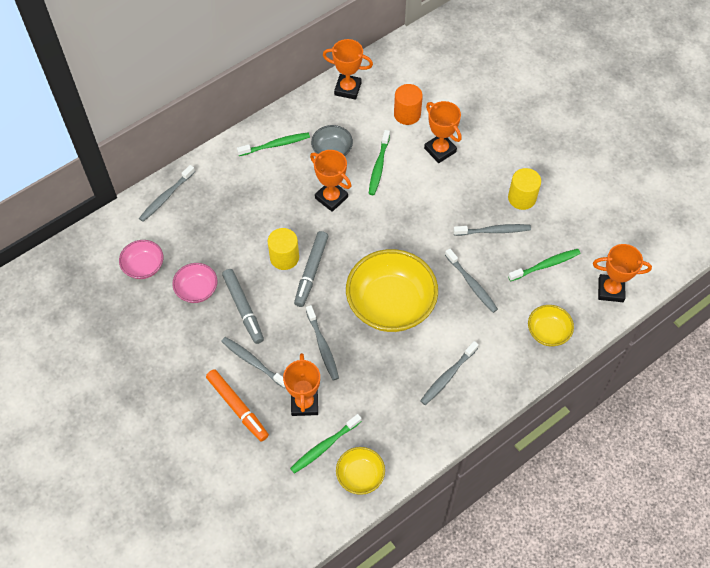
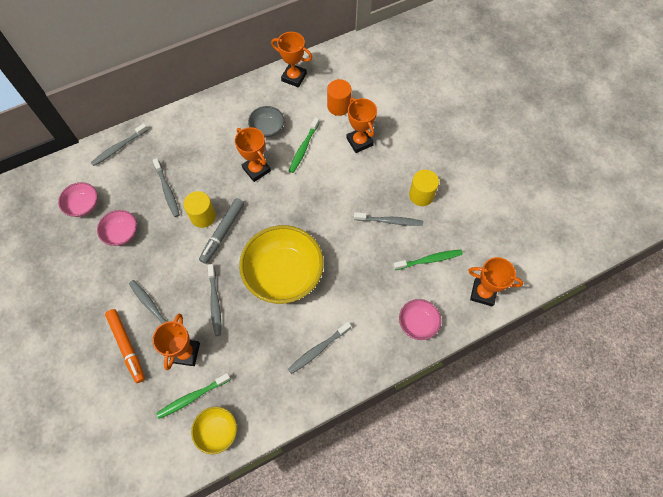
camera: 10 degrees right, 5 degrees up
(243, 308) = (156, 256): grey marker -> none
(275, 145) = (221, 116): green toothbrush -> none
(471, 284) = (359, 267): grey toothbrush -> grey toothbrush (167, 190)
(548, 332) = (417, 323): yellow bowl -> pink bowl

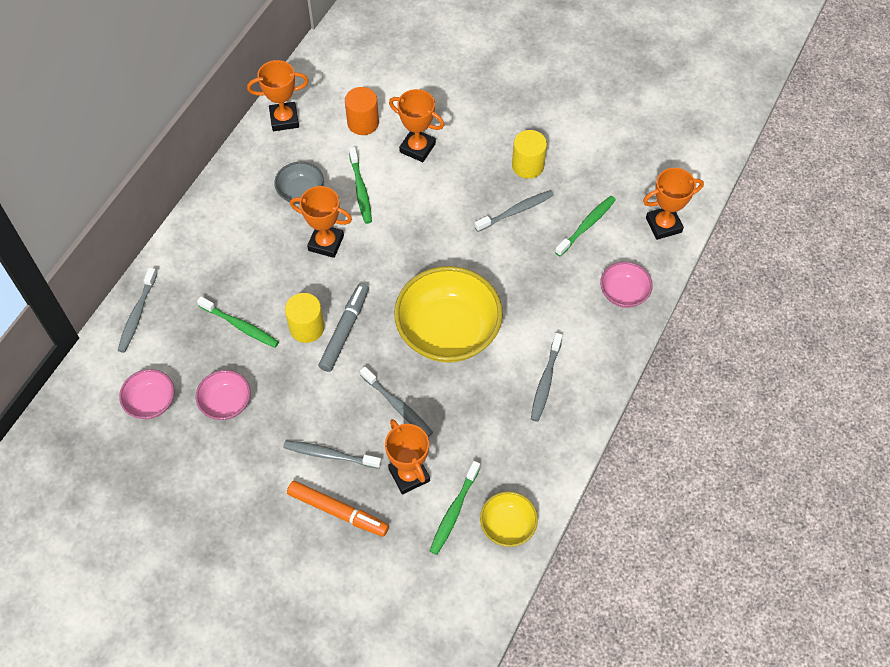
camera: 35 degrees left, 5 degrees down
(167, 190) = (240, 326): grey toothbrush -> green toothbrush
(223, 232) = (344, 330): grey marker -> grey marker turned 150 degrees counterclockwise

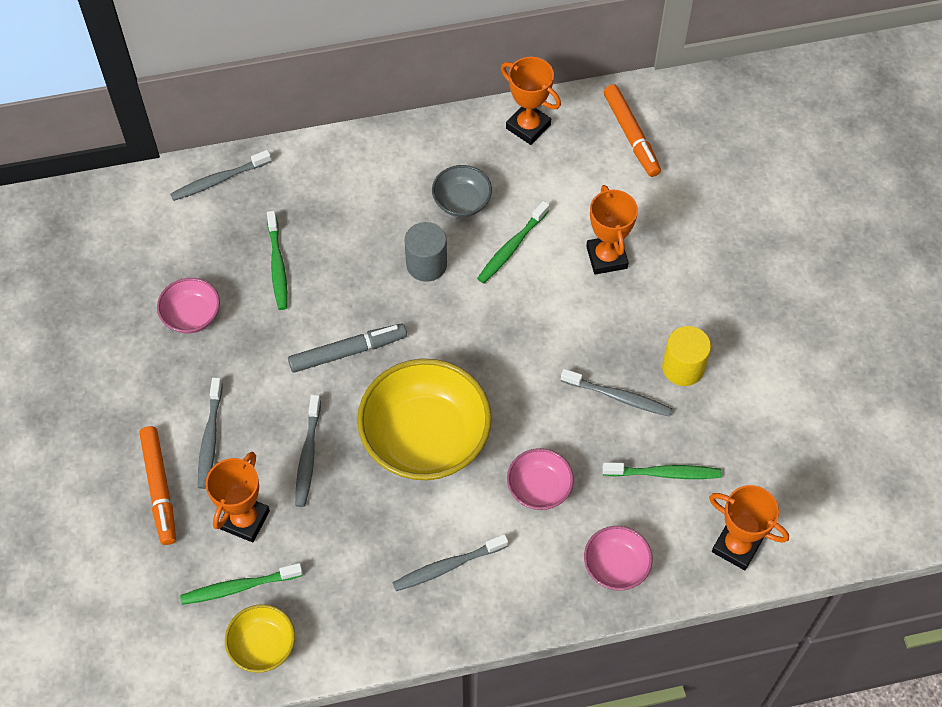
camera: 50 degrees right, 0 degrees up
(151, 402) = (144, 259): pink bowl -> pink bowl (539, 488)
(307, 328) = (323, 319): yellow cylinder -> none
(326, 243) = (426, 264): orange trophy -> grey cylinder
(330, 455) = (210, 438): grey toothbrush -> grey toothbrush turned 150 degrees counterclockwise
(346, 74) = (631, 135): none -> orange marker
(363, 123) = (589, 191): orange cylinder -> none

